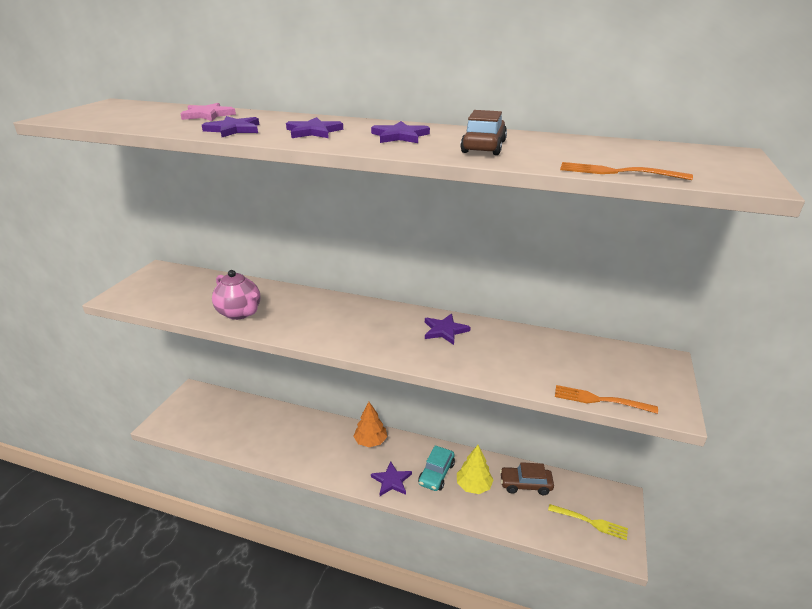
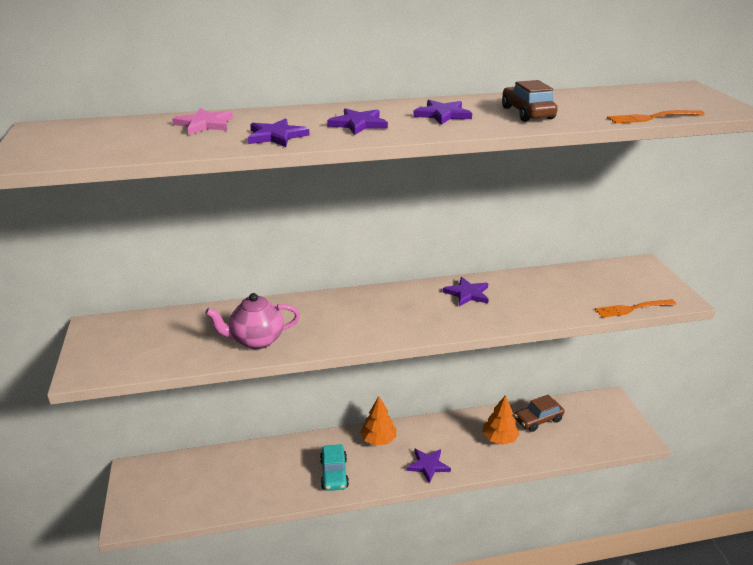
camera: 30 degrees left, 0 degrees up
(240, 313) = (256, 340): pink teapot -> pink teapot turned 150 degrees clockwise
(436, 474) = (461, 442): turquoise car -> turquoise car (334, 473)
(473, 485) = (499, 439): yellow tree -> orange tree
(590, 522) = (605, 427): yellow fork -> none

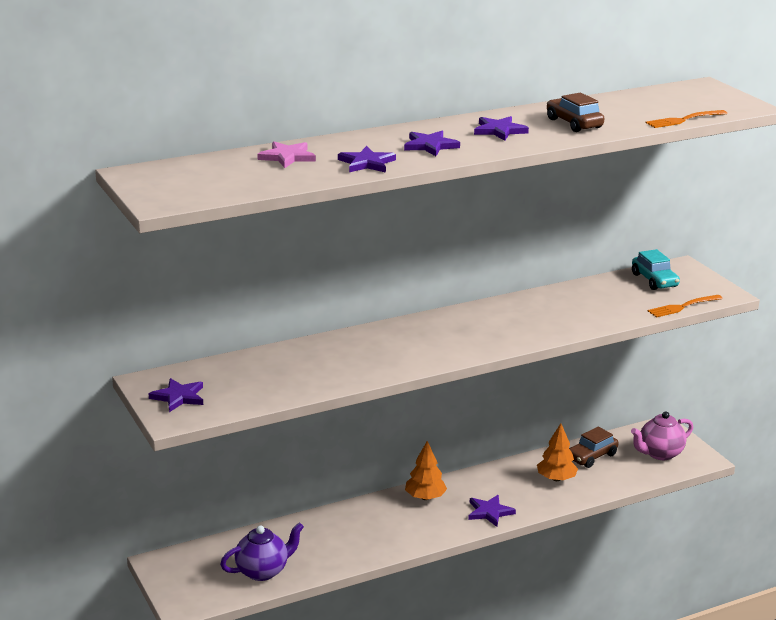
camera: 15 degrees left, 5 degrees down
(209, 496) = (263, 571): none -> purple teapot
(256, 340) = (329, 373): pink teapot -> pink teapot (659, 453)
(334, 473) = (391, 533): turquoise car -> turquoise car (654, 280)
(467, 294) = (518, 311): purple star -> purple star (178, 397)

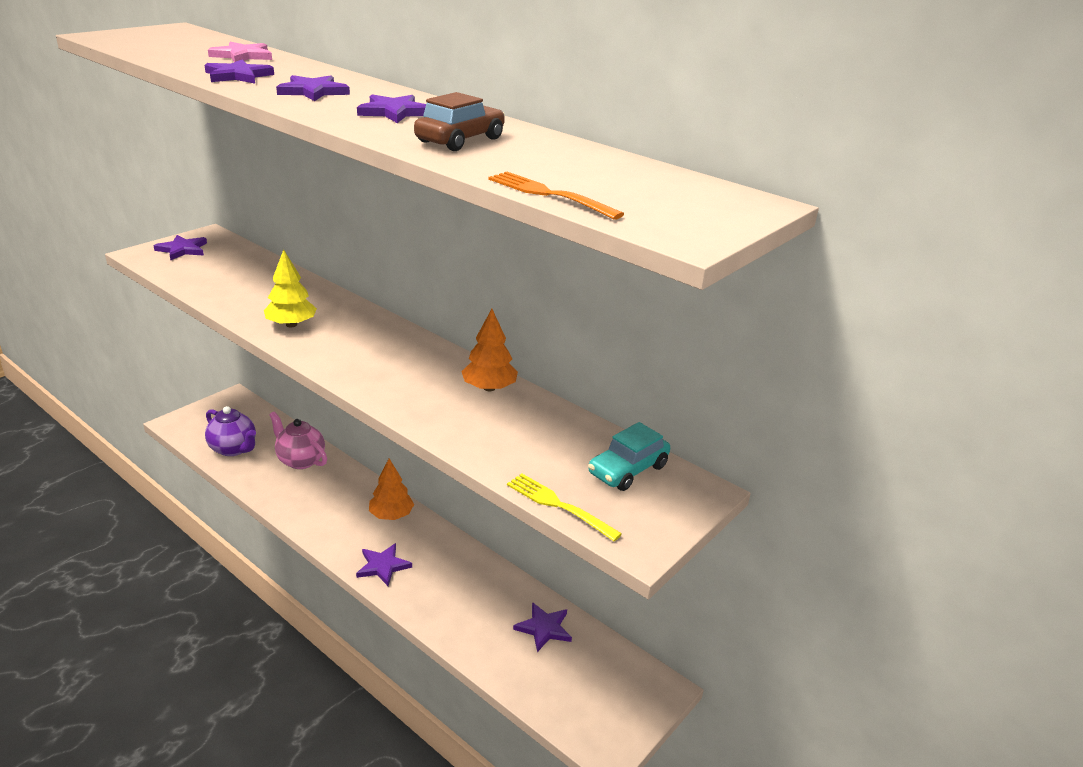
camera: 65 degrees right, 5 degrees up
(390, 359) = (291, 324): none -> yellow tree
(556, 479) = (477, 606): orange tree -> orange tree (489, 388)
(591, 456) = (544, 628): brown car -> purple star
(659, 453) = (591, 696): pink teapot -> pink teapot (300, 460)
(683, 307) = (559, 505): orange fork -> yellow fork

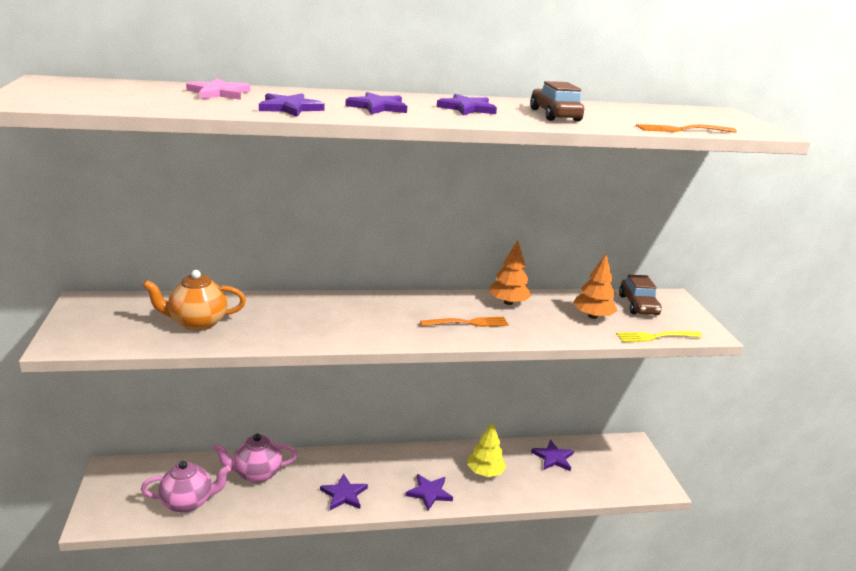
camera: 50 degrees left, 5 degrees down
(182, 249) = (93, 322): purple star -> purple star (344, 494)
(231, 278) = (197, 323): none -> orange teapot
(234, 449) = (188, 502): purple teapot -> pink teapot
(291, 324) = (323, 329): yellow tree -> yellow tree (485, 472)
(391, 515) = (380, 462): orange tree -> orange tree (592, 316)
(406, 382) = (467, 323): none -> orange fork
(628, 470) = (638, 305): turquoise car -> brown car

